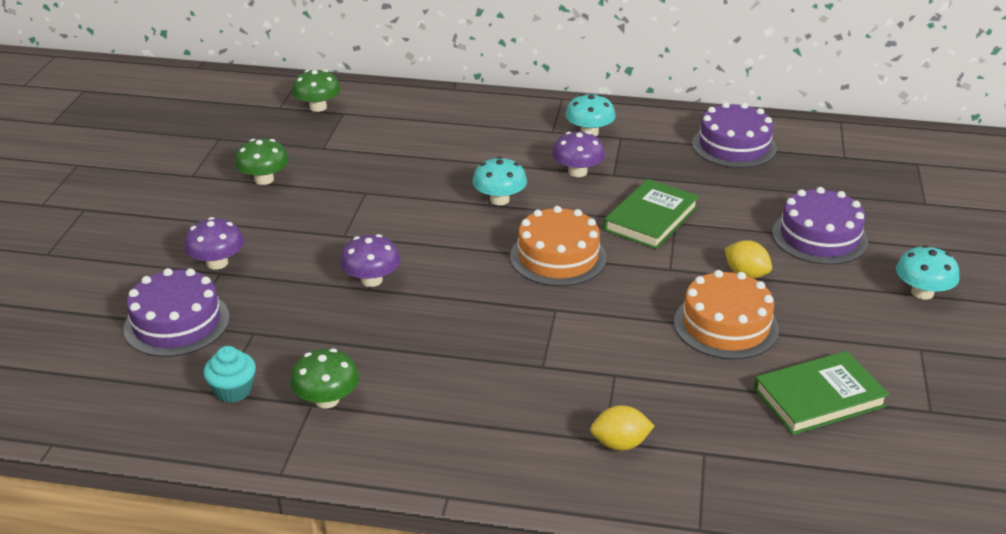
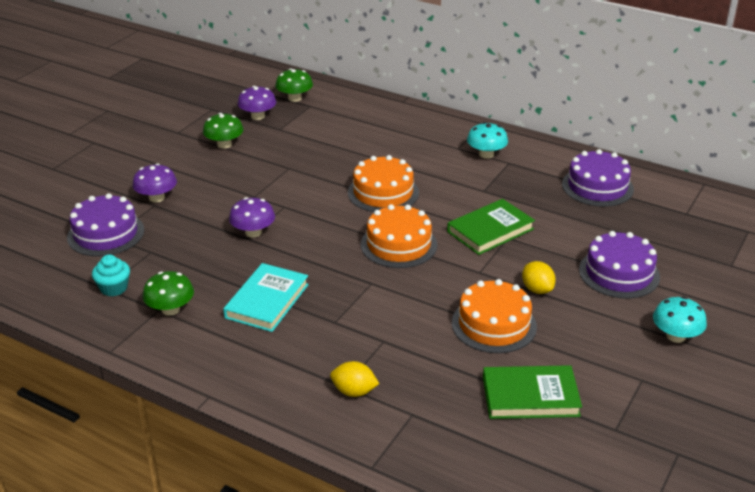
camera: 20 degrees right, 0 degrees up
(443, 360) = (267, 301): none -> turquoise book
(499, 199) = (383, 192): turquoise mushroom -> orange cake
(577, 172) = (456, 183): purple mushroom -> purple mushroom (258, 116)

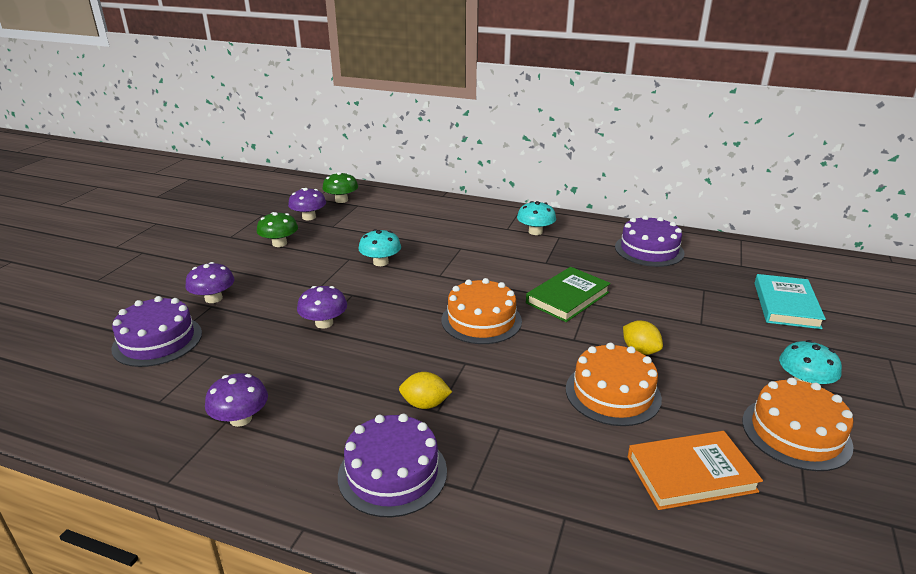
camera: 10 degrees left, 5 degrees down
(114, 288) = (169, 401): turquoise cupcake -> none
(170, 309) = (240, 419): green mushroom -> purple mushroom
(267, 301) = (354, 396): turquoise book -> turquoise book (786, 305)
(319, 175) = (380, 262): none -> turquoise mushroom
(354, 391) = (485, 496): yellow lemon -> yellow lemon (425, 404)
(383, 192) = (449, 273): orange cake -> orange cake (796, 433)
(530, 396) = (691, 474): green book -> orange book
(619, 273) = (711, 326): purple cake -> purple cake (392, 473)

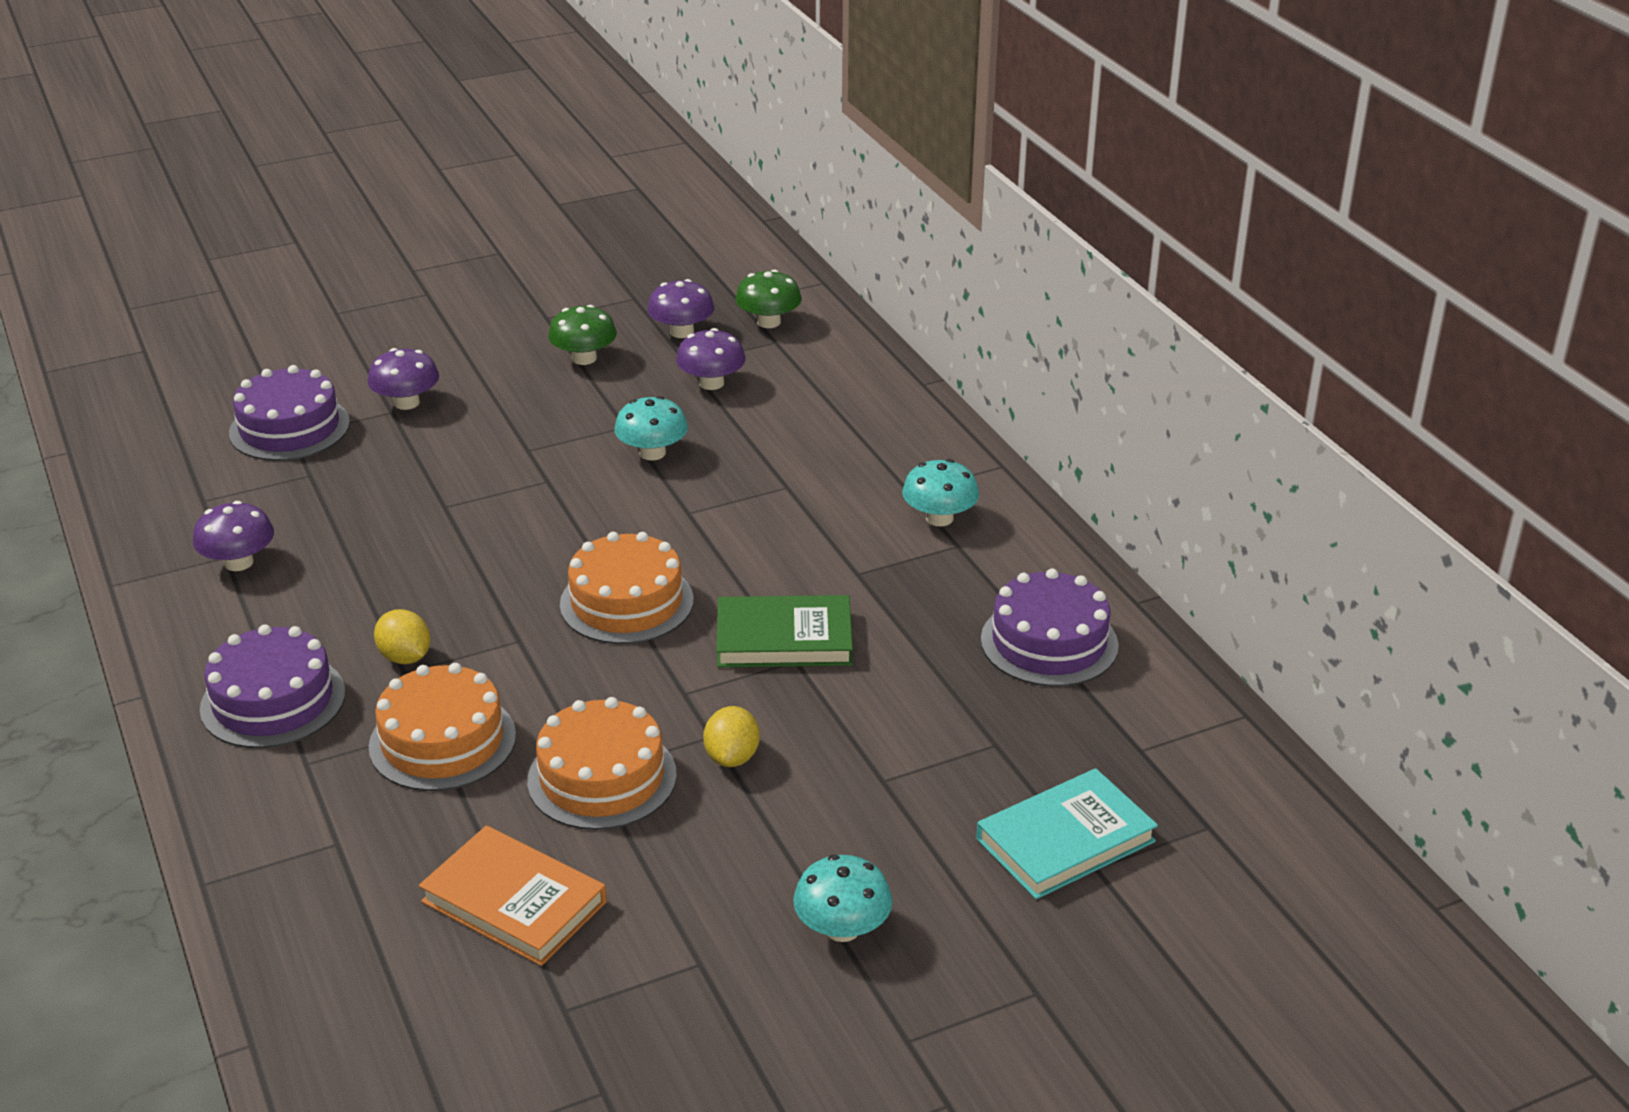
camera: 45 degrees right, 5 degrees up
(324, 323) = (462, 501): purple mushroom -> purple mushroom (711, 383)
(796, 433) = (706, 958): orange cake -> orange cake (442, 741)

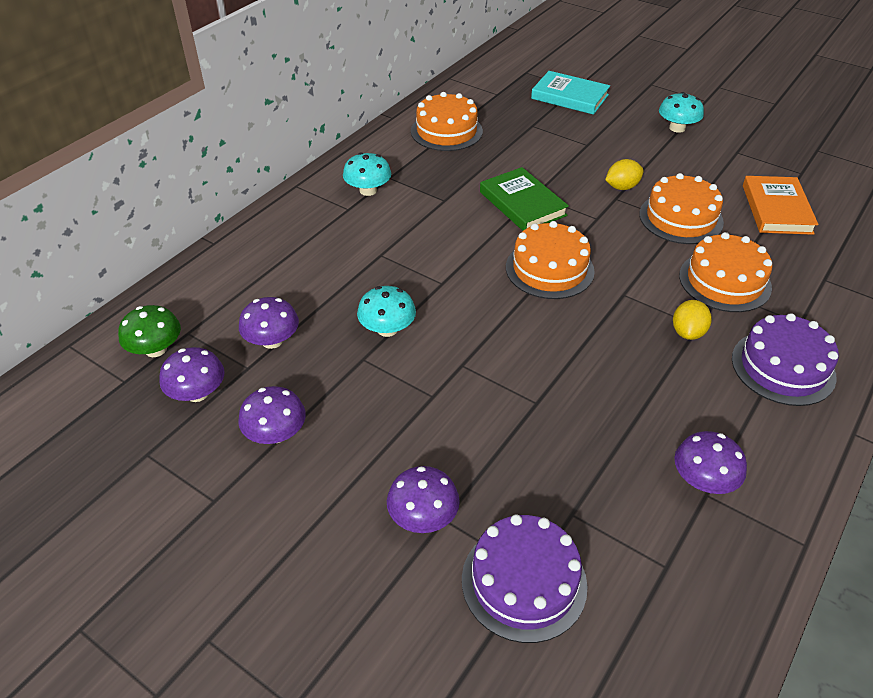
camera: 120 degrees left, 10 degrees up
(584, 358) = (276, 433): green mushroom -> purple mushroom
(1049, 642) = (446, 131): purple cake -> orange cake

